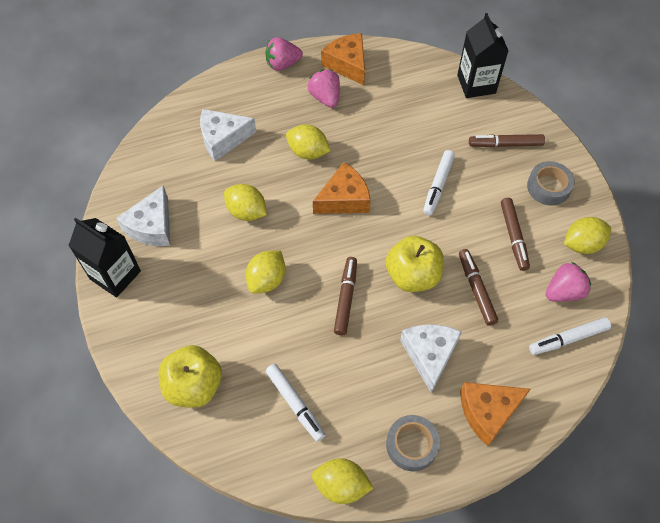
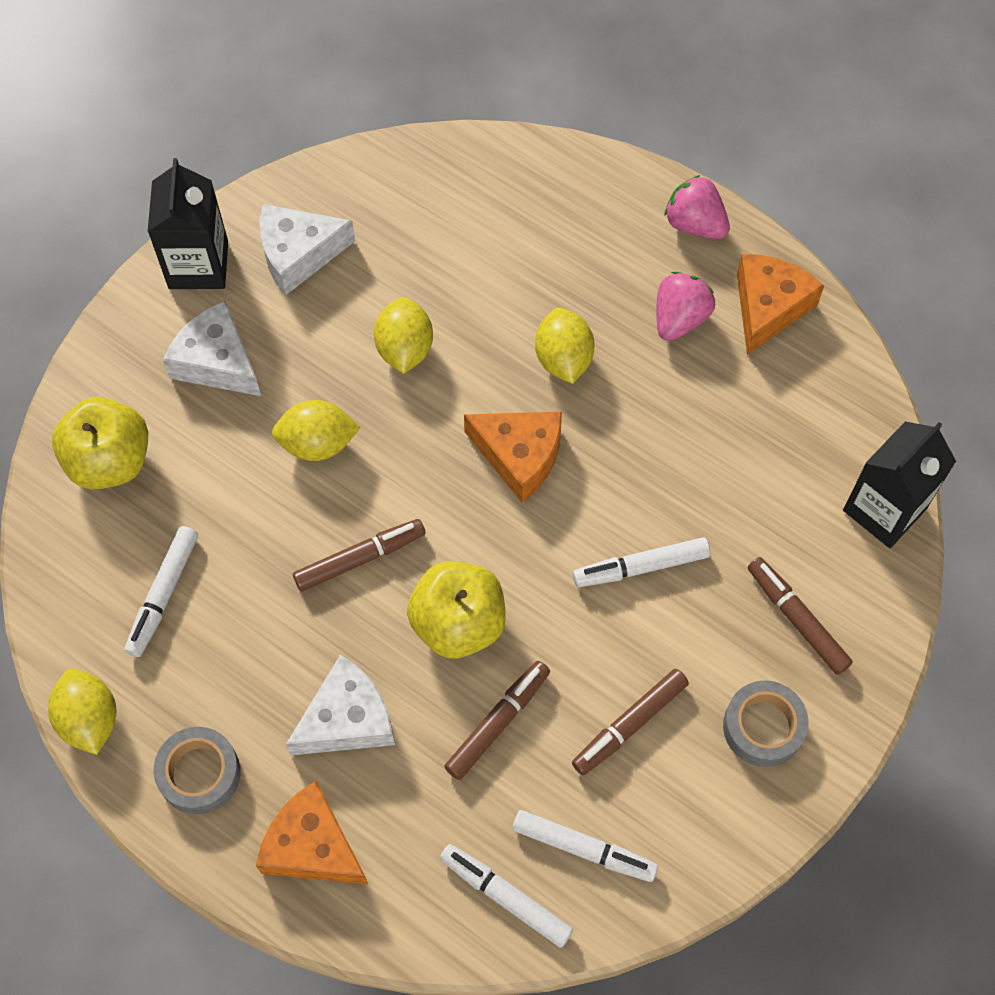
camera: 55 degrees right, 5 degrees up
(223, 139) = (500, 239): white cheese -> white cheese (217, 362)
(563, 292) = (583, 849): pink strawberry -> white marker
(582, 244) = (691, 833): yellow lemon -> none

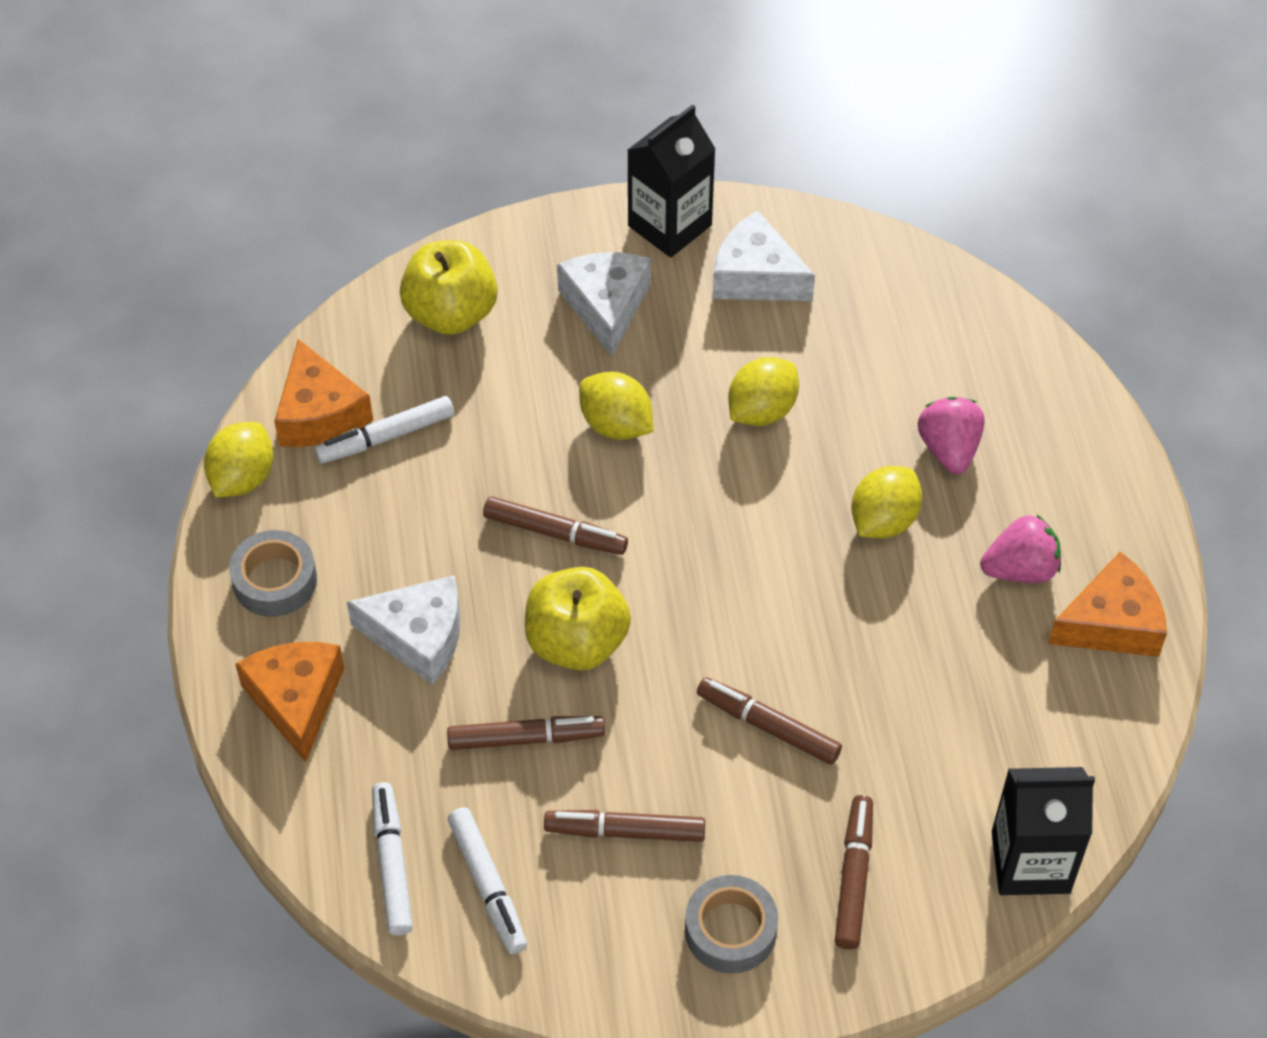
camera: 45 degrees right, 10 degrees down
(519, 456) = (764, 563): orange cheese -> orange cheese (319, 413)
(640, 567) = (768, 726): white marker -> brown marker
(694, 224) = (1120, 507): pink strawberry -> pink strawberry (949, 449)

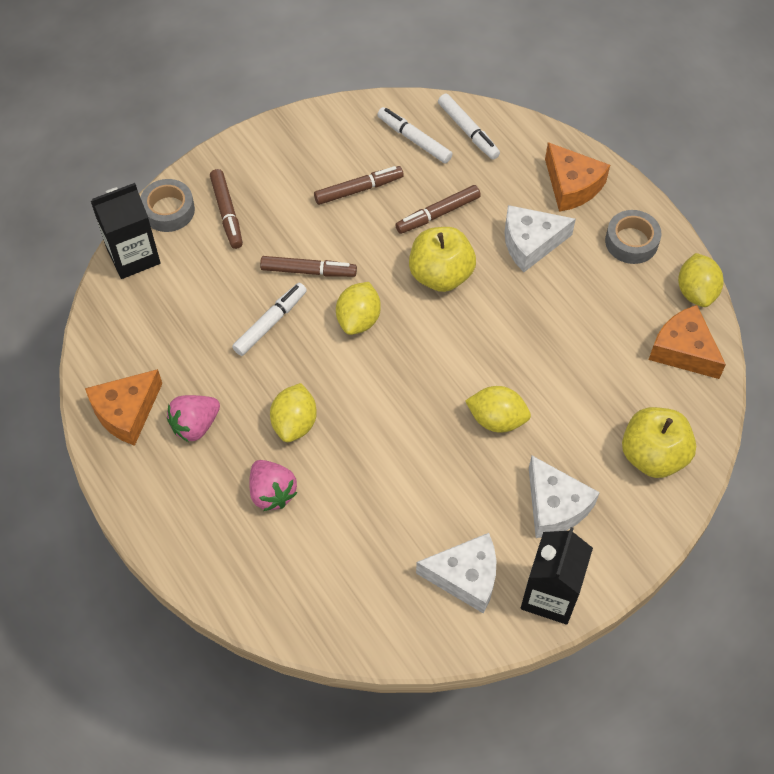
camera: 155 degrees right, 5 degrees up
(385, 437) = (632, 352): white marker -> white marker (270, 323)
(555, 533) = (491, 333): brown marker -> none
(730, 930) = (280, 165): grey tape -> grey tape (168, 210)
(762, 410) = (408, 469): yellow lemon -> yellow lemon (358, 319)

